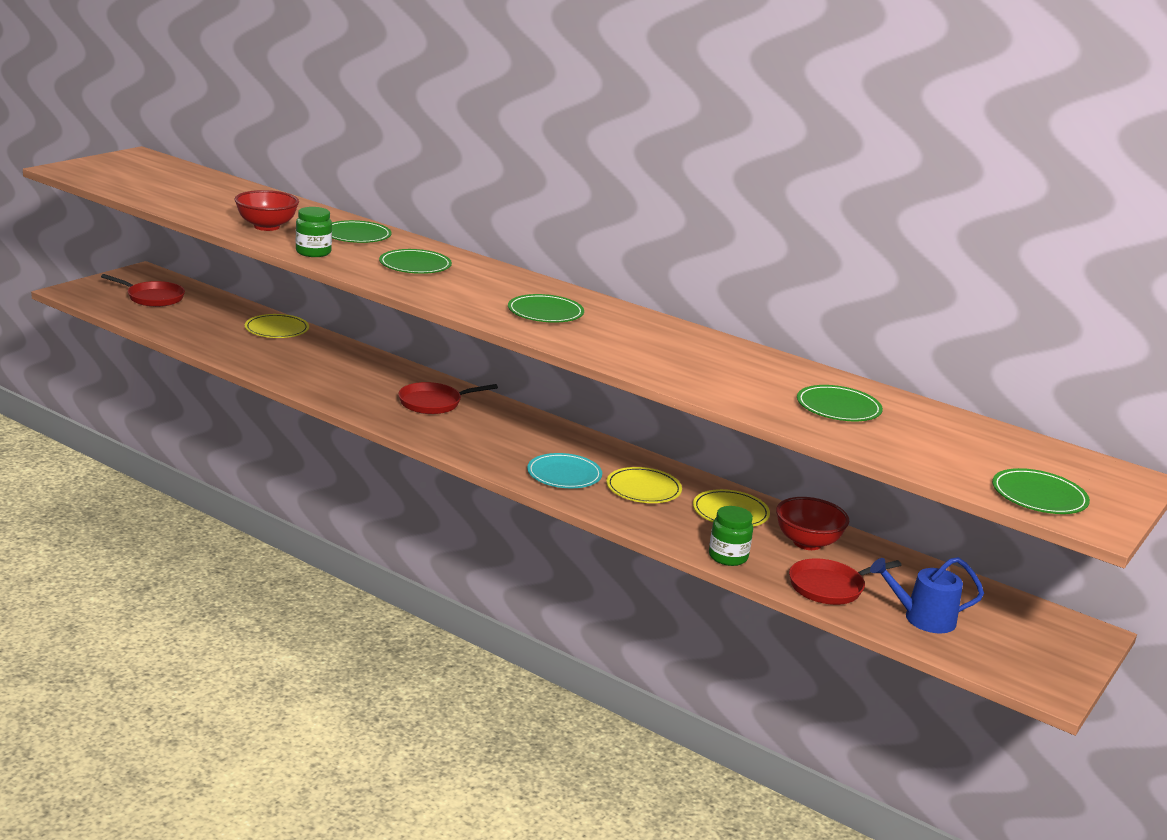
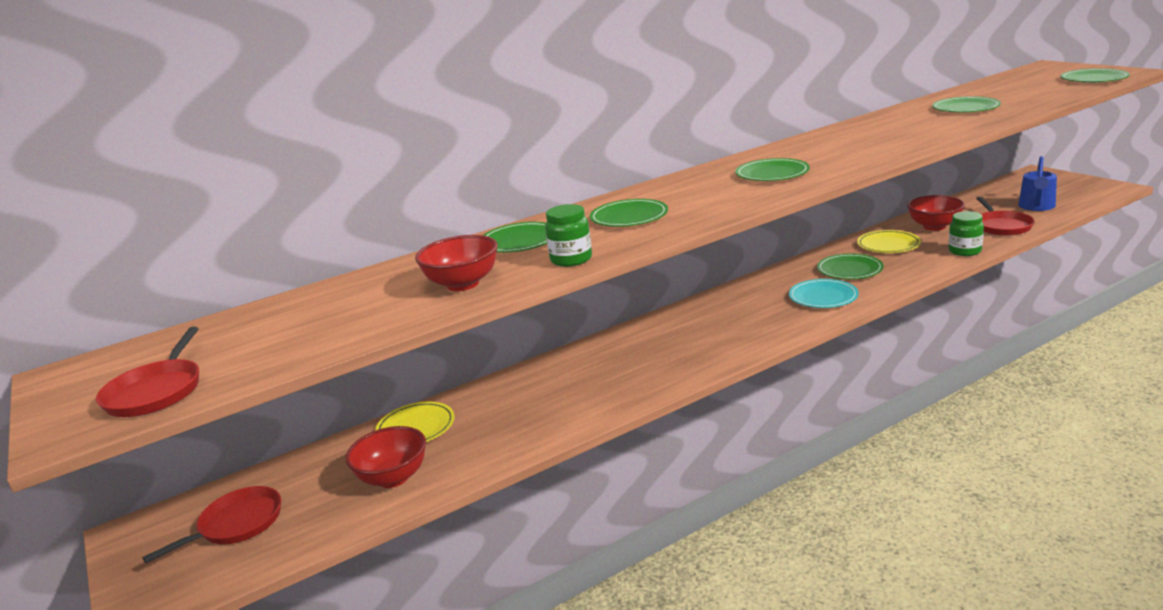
camera: 60 degrees left, 0 degrees up
(208, 332) = (393, 478): none -> red bowl
(433, 403) = (658, 345): red pan -> red pan (156, 392)
(643, 489) = (849, 269): yellow plate -> green plate

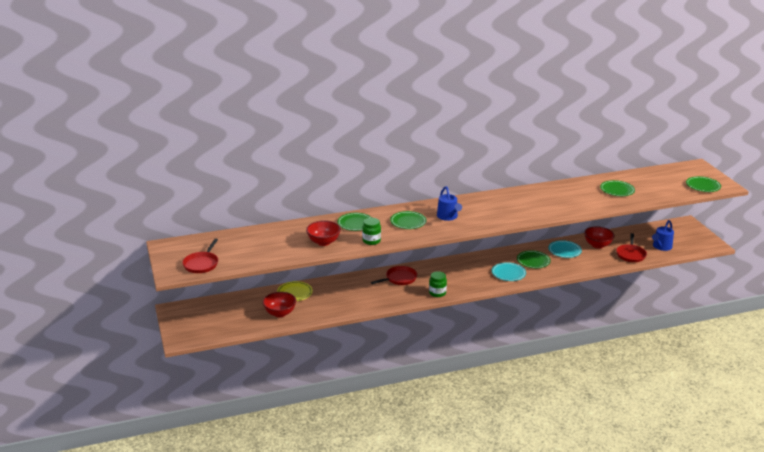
camera: 10 degrees right, 5 degrees up
(237, 524) = (215, 317): red pan -> red pan (399, 278)
(703, 194) = (448, 217): none -> blue watering can
(772, 173) = (487, 211): green plate -> none
(888, 244) = (564, 250): yellow plate -> turquoise plate
(964, 251) = (597, 265): green jar -> green jar (437, 293)

